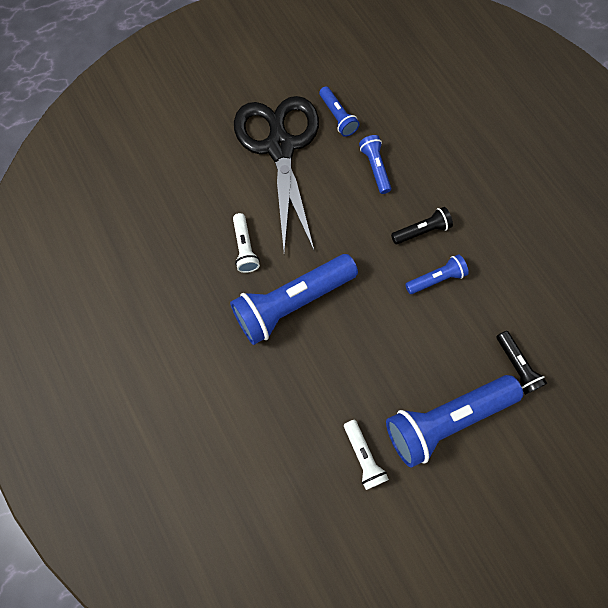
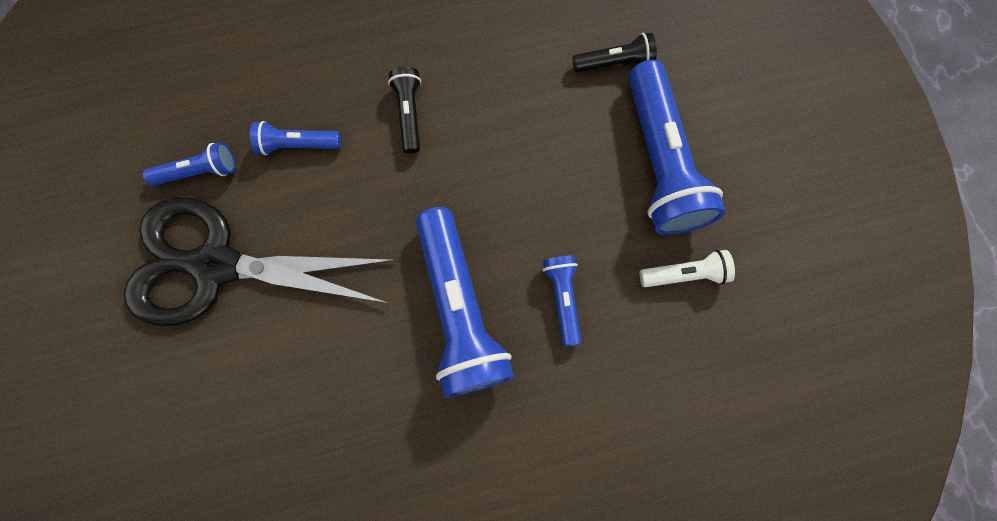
camera: 75 degrees left, 5 degrees up
(245, 248) = (359, 356): white flashlight -> none
(436, 278) = (480, 117): blue flashlight -> blue flashlight (562, 298)

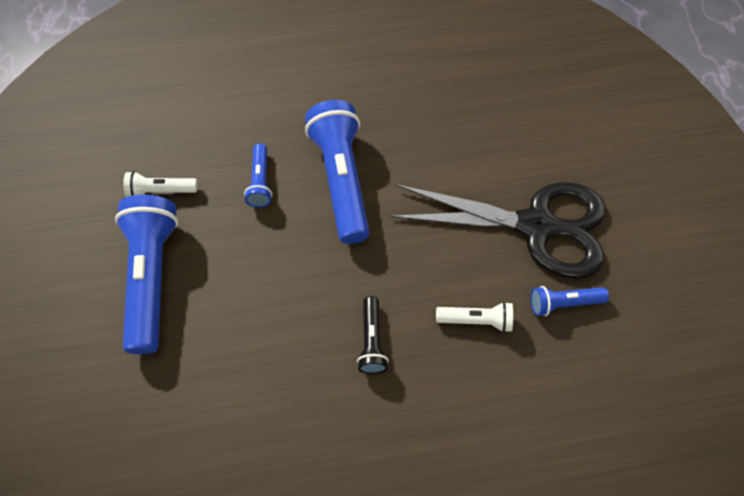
camera: 175 degrees left, 15 degrees down
(297, 144) = (476, 320): blue flashlight -> white flashlight
(614, 62) = (165, 377): black flashlight -> none

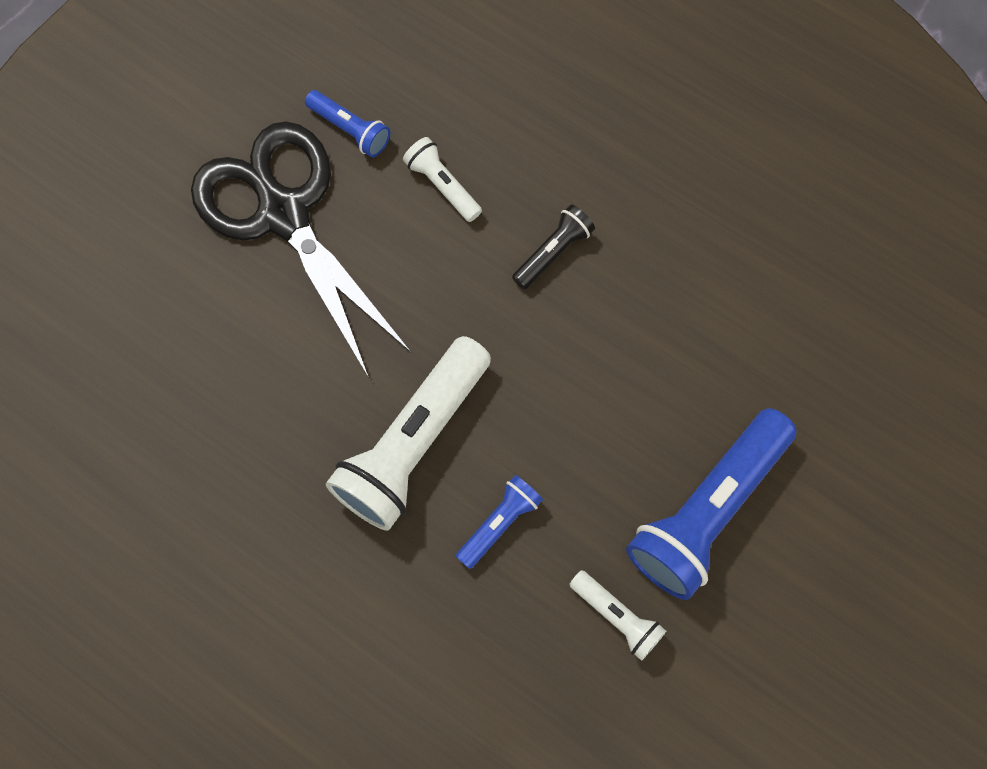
camera: 135 degrees left, 10 degrees up
(341, 180) = (413, 443): blue flashlight -> white flashlight

